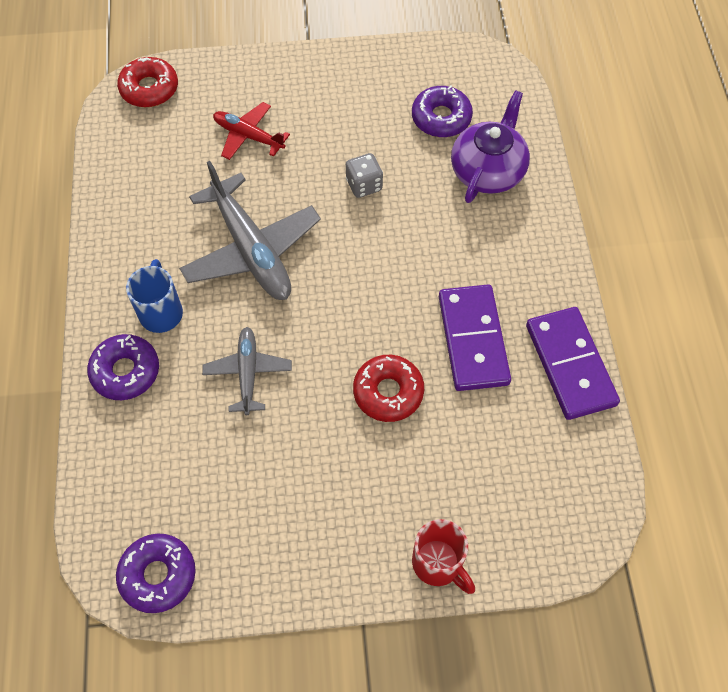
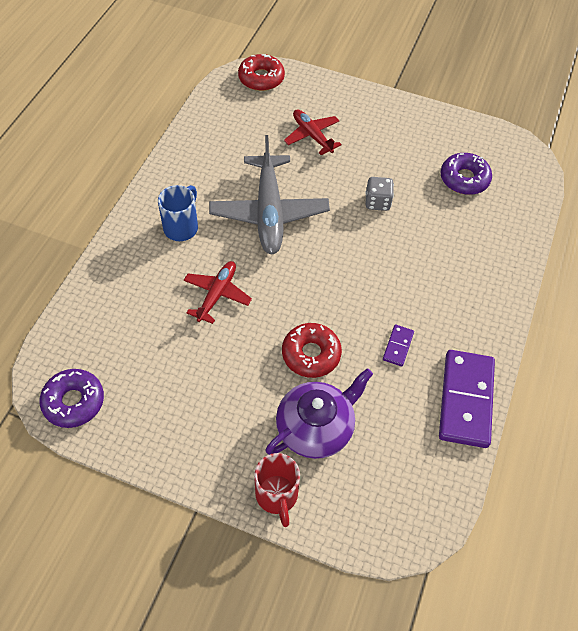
camera: 25 degrees right, 5 degrees down
(125, 371) = (134, 255): purple donut -> none
(248, 373) = (217, 294): grey plane -> red plane
(472, 339) = (398, 346): purple domino -> purple domino, size x0.45
(488, 171) = (480, 231): purple teapot -> purple teapot (316, 428)

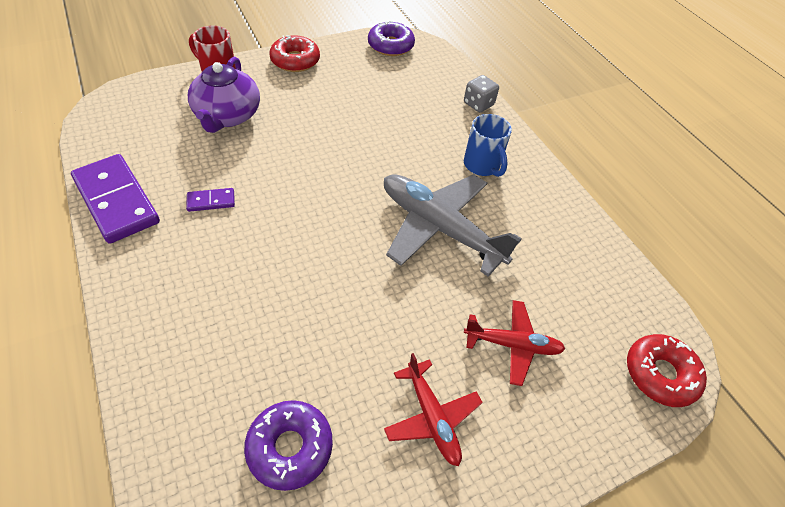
camera: 130 degrees right, 5 degrees down
(217, 294) = (392, 142): red plane -> red plane (431, 417)
(311, 354) = (277, 152): red donut -> red donut (295, 60)
(377, 202) = (359, 321): grey dice -> grey dice (478, 104)
(398, 346) = (211, 201): purple domino -> purple domino turned 75 degrees counterclockwise

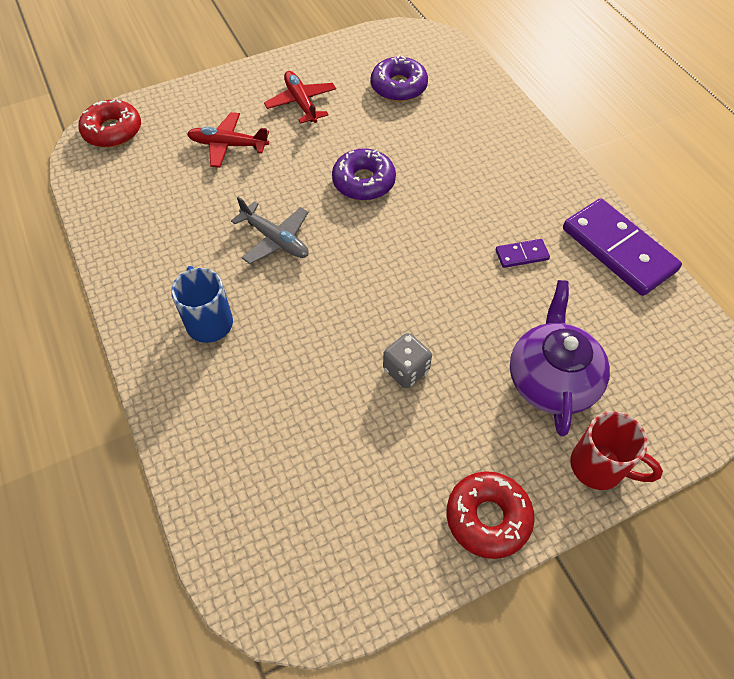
camera: 175 degrees left, 5 degrees up
(390, 45) = (320, 586): purple donut -> purple donut (363, 182)
(440, 228) = (275, 240): grey plane -> grey plane, size x0.56
(478, 104) = (186, 436): grey dice -> grey dice (406, 370)

